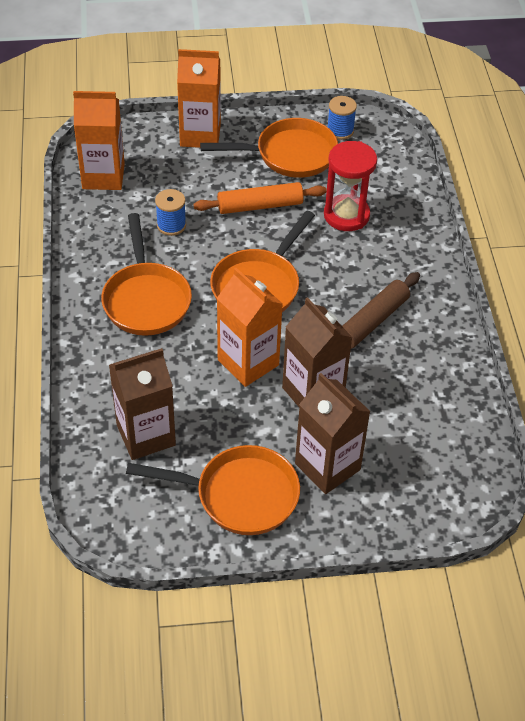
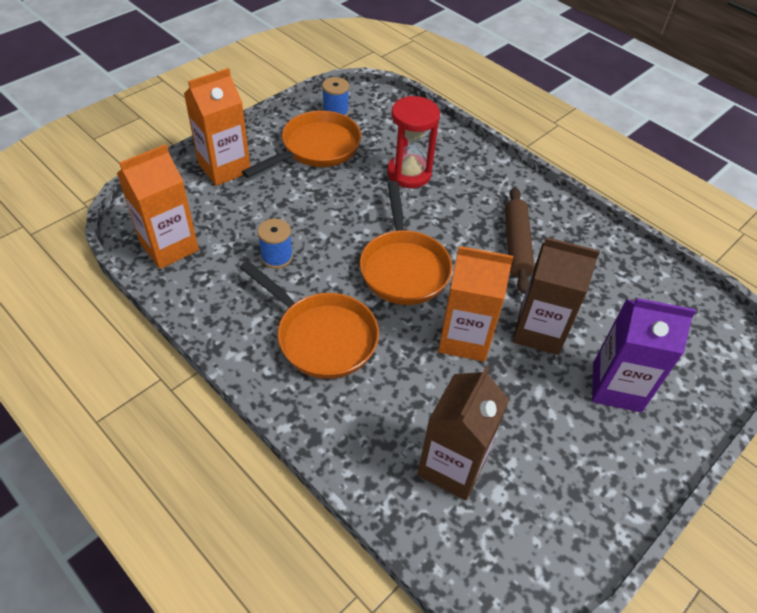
camera: 40 degrees left, 0 degrees up
(239, 495) = (584, 464): orange pan -> none
(260, 205) = (334, 201): orange rolling pin -> none
(327, 466) = (616, 387): brown carton -> purple carton

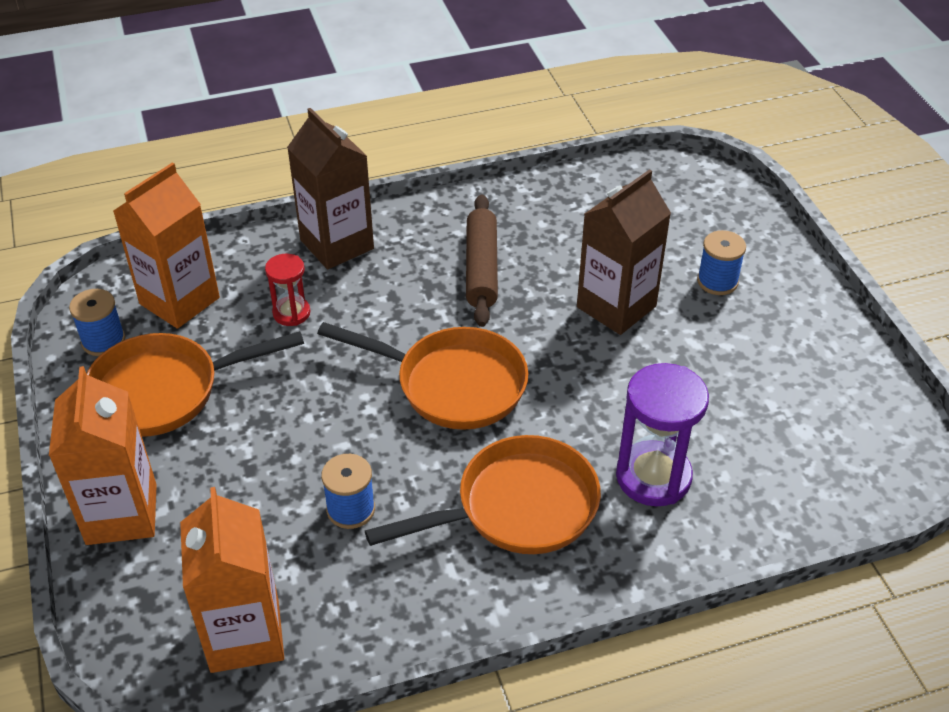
camera: 60 degrees left, 5 degrees down
(316, 149) = (165, 391): orange pan -> orange pan turned 90 degrees counterclockwise
(392, 405) = (653, 477): none -> purple hourglass
(409, 173) = (291, 313): red hourglass -> red hourglass, size x0.56
(452, 466) = (755, 455): brown carton -> brown carton (337, 244)
(464, 338) = (592, 373): orange carton -> orange carton (179, 301)
(516, 245) = (481, 268): brown rolling pin -> brown rolling pin turned 60 degrees clockwise
(616, 387) = (717, 281): purple carton -> blue spool

